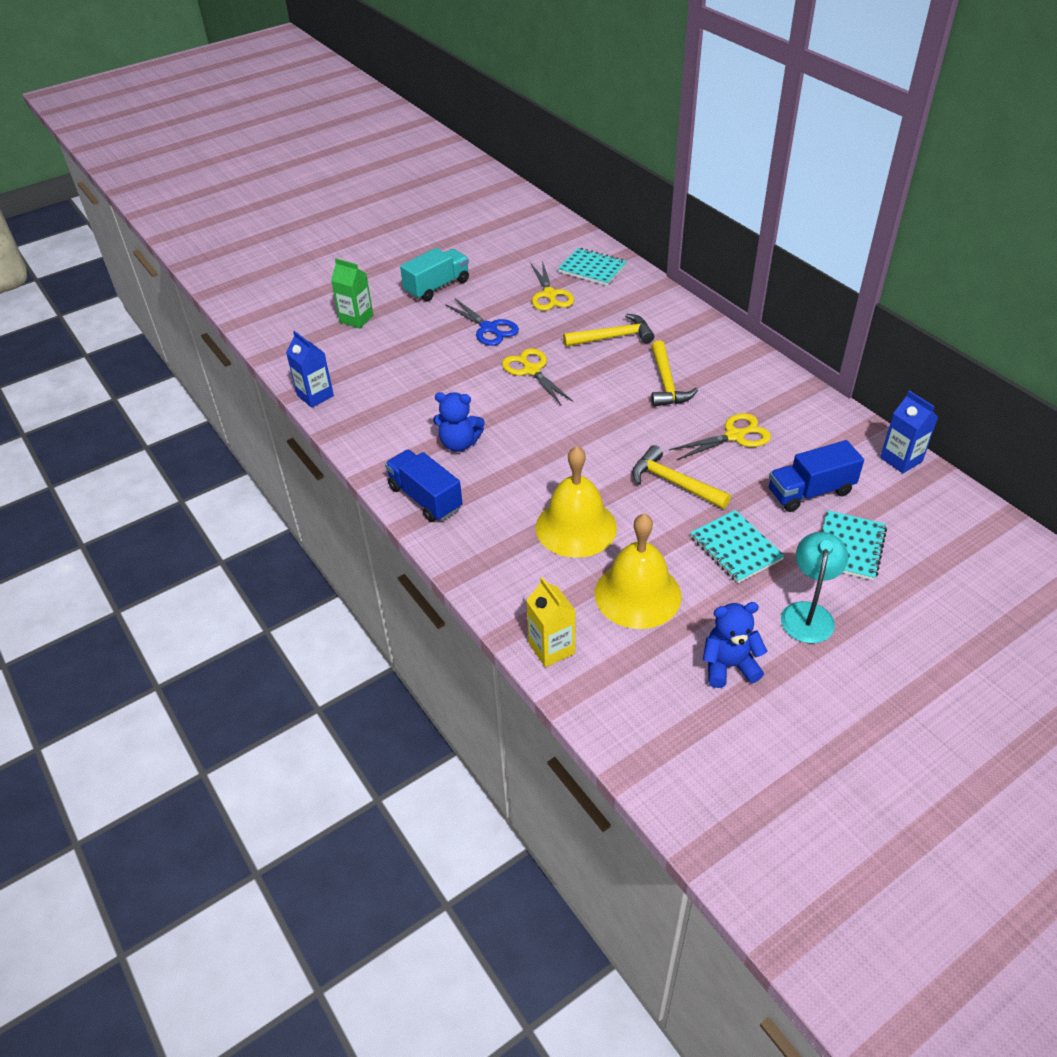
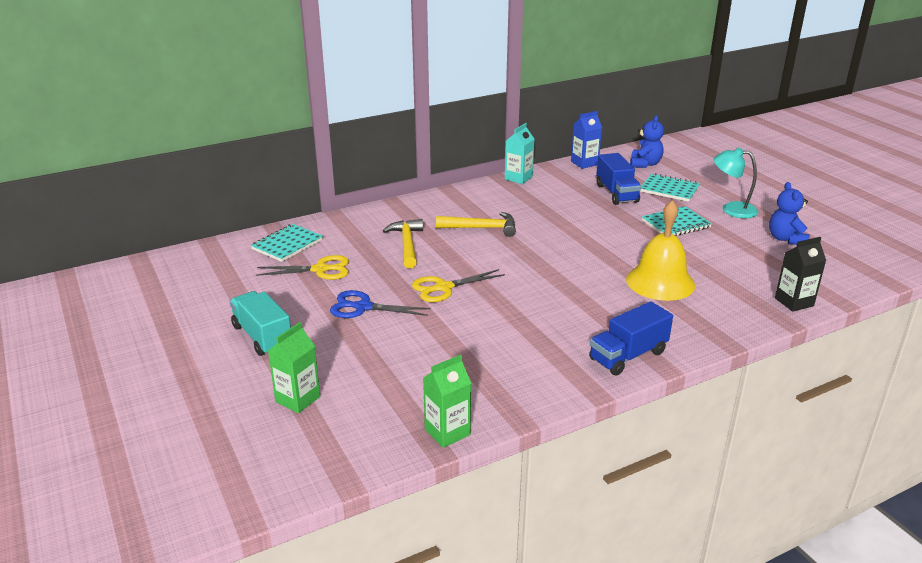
camera: 85 degrees left, 15 degrees down
(315, 396) = (447, 432): blue carton -> green carton
(459, 443) = (548, 333): blue teddy bear -> blue teddy bear (645, 164)
(489, 328) = (363, 307): blue scissors -> blue scissors turned 135 degrees counterclockwise
(551, 648) = (794, 302): yellow carton -> black carton
(637, 594) = (729, 263): yellow bell -> none
(674, 483) = (607, 238): yellow hammer -> none
(735, 436) = (553, 210): yellow scissors -> none
(817, 401) = (518, 178): none -> turquoise carton

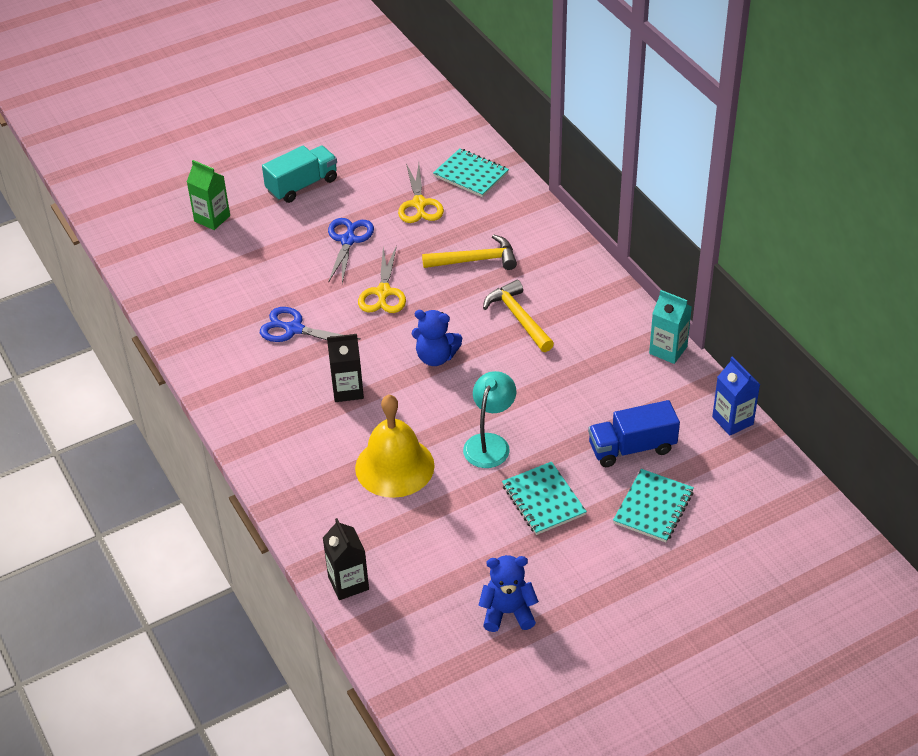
camera: 90 degrees right, 15 degrees up
(443, 288) = (383, 292): yellow scissors -> yellow scissors turned 150 degrees counterclockwise
(447, 432) = (160, 305): green carton -> none
(482, 228) = (518, 318): yellow hammer -> yellow hammer turned 150 degrees clockwise
(491, 336) = (293, 329): none -> blue scissors
(573, 305) = (347, 390): none -> black carton
(628, 356) = (254, 425): blue truck -> none
(645, 164) = (742, 490): blue teddy bear -> blue teddy bear (436, 357)
(732, 209) = (595, 569): turquoise lamp -> turquoise lamp (490, 443)

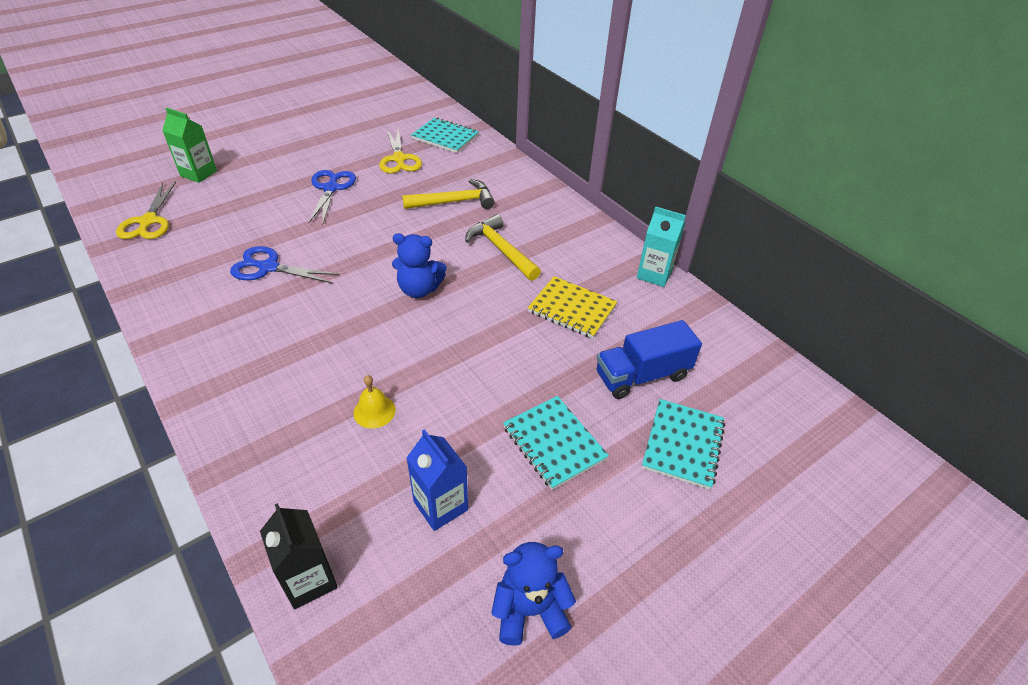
camera: 10 degrees left, 0 degrees up
(302, 185) = (290, 147): turquoise truck -> none
(347, 390) = (322, 326): black carton -> none
(383, 292) = (364, 231): yellow scissors -> yellow scissors (148, 221)
(394, 466) = (374, 411): yellow bell -> yellow bell, size x0.44
(490, 443) = (484, 378): turquoise lamp -> none
(579, 382) = (572, 309): none -> yellow notebook
(732, 420) = (739, 341): blue carton -> blue carton (440, 505)

